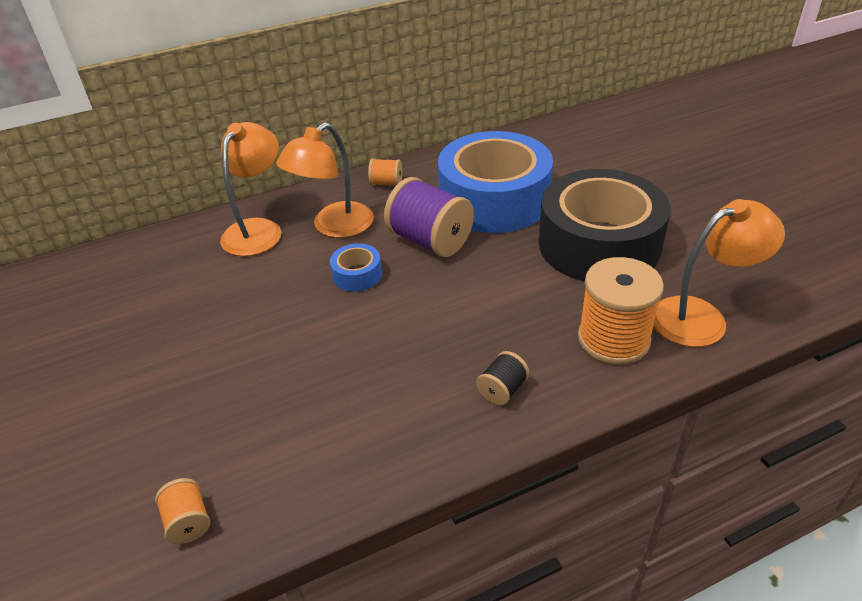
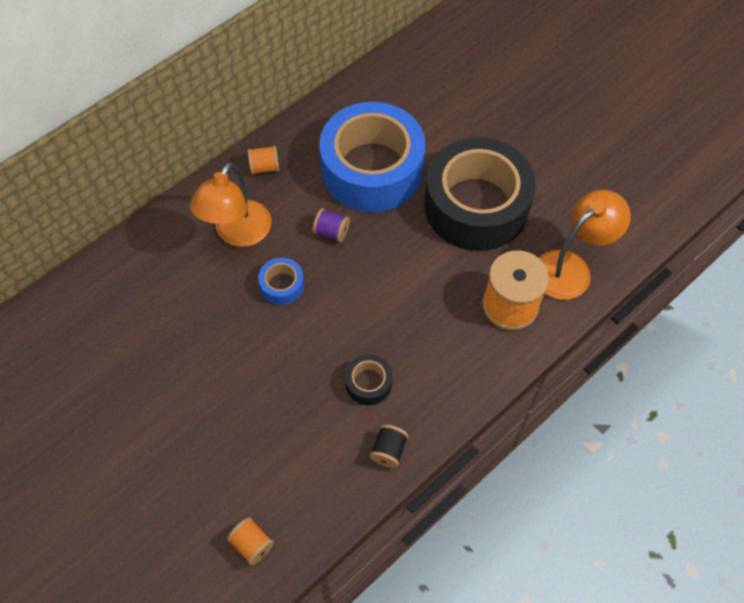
camera: 20 degrees left, 20 degrees up
(258, 229) = (167, 252): orange lamp -> none
(411, 381) = (368, 383): none -> black tape
(430, 241) = (331, 232): purple spool -> purple spool, size x0.49
(502, 390) = (440, 374): black spool -> black spool (388, 450)

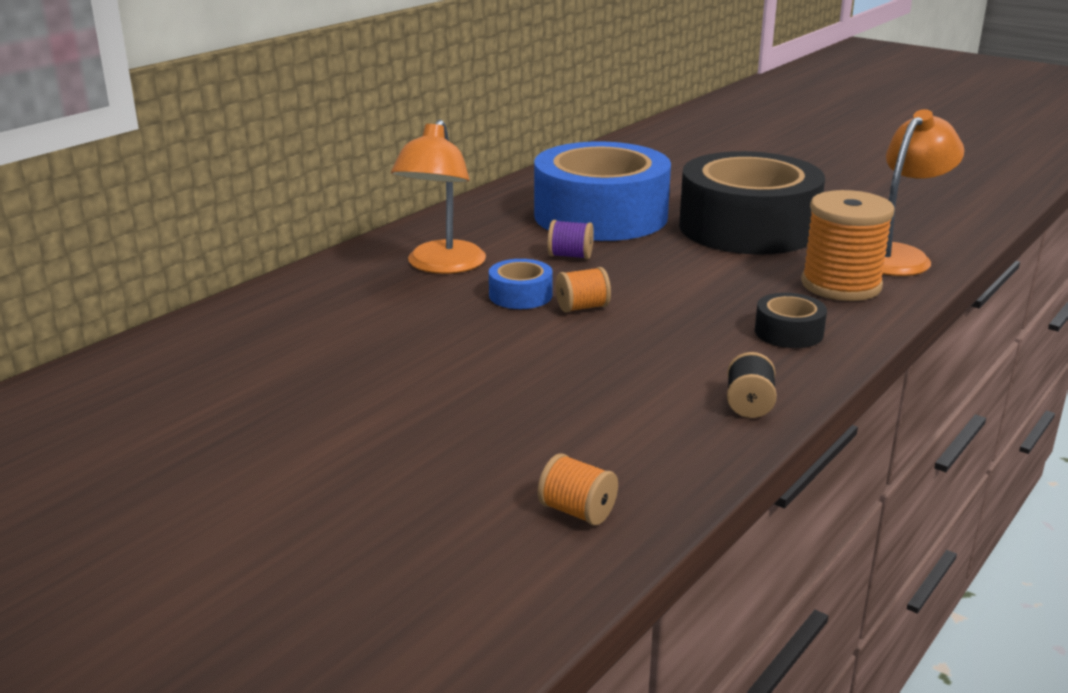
camera: 10 degrees left, 35 degrees down
(264, 167) = (460, 223): orange spool -> orange spool (582, 307)
(368, 383) = (685, 355): black tape -> black tape (788, 332)

